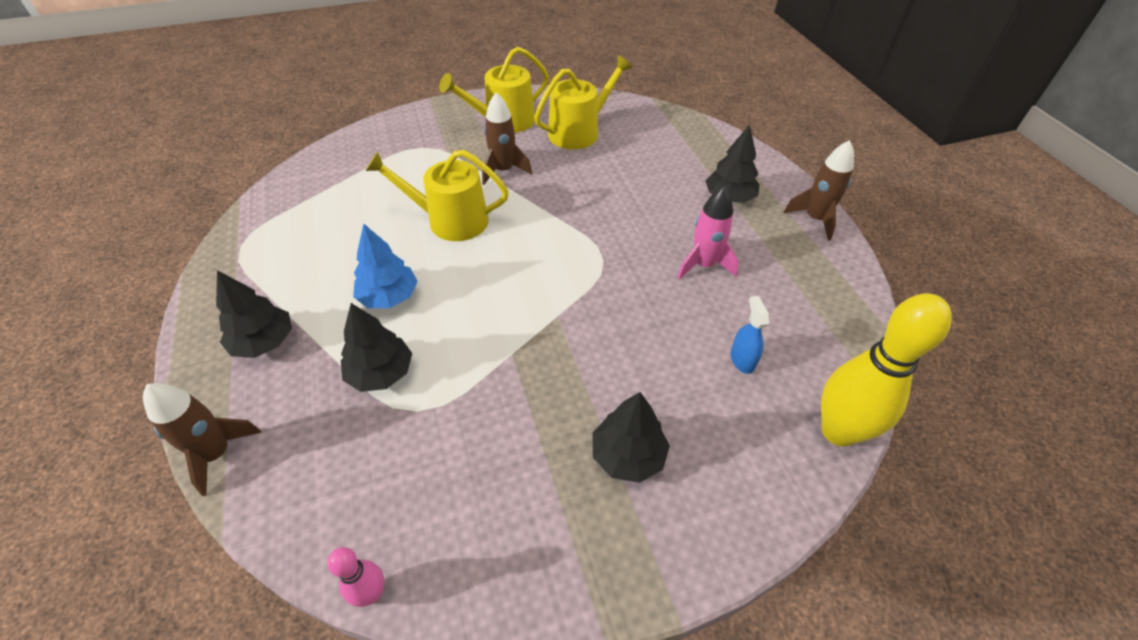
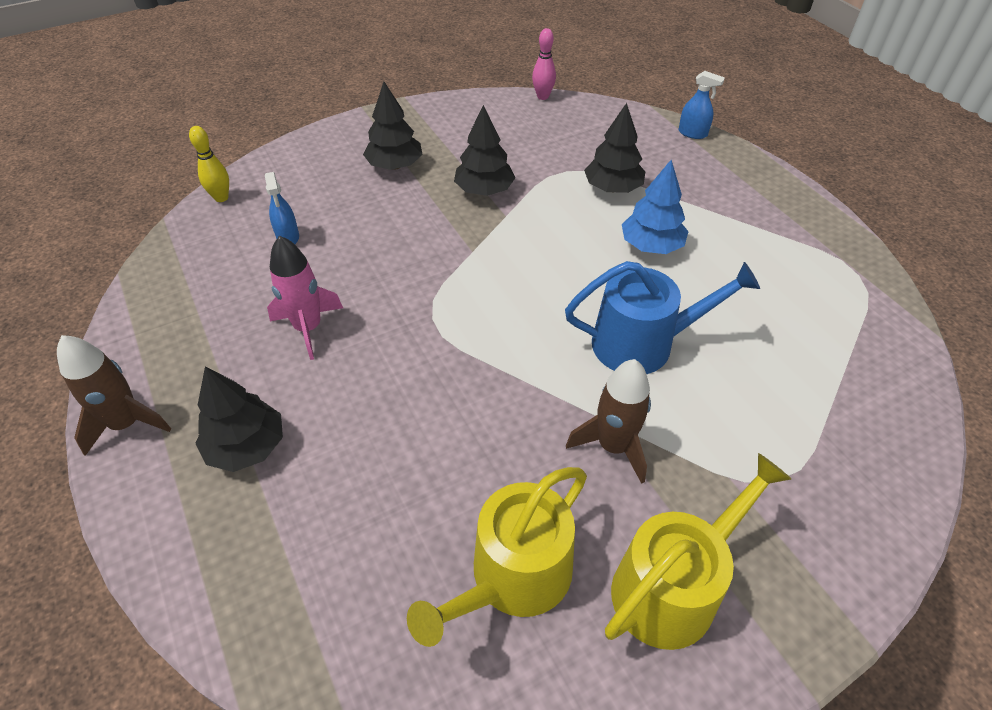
camera: 170 degrees right, 0 degrees up
(217, 453) = (692, 133): brown rocket -> blue spray bottle
(264, 342) = (732, 196): black tree -> black tree (484, 190)
(450, 220) = (642, 343): yellow watering can -> blue watering can
(838, 431) = (221, 198): yellow bowling pin -> yellow bowling pin, size x0.49

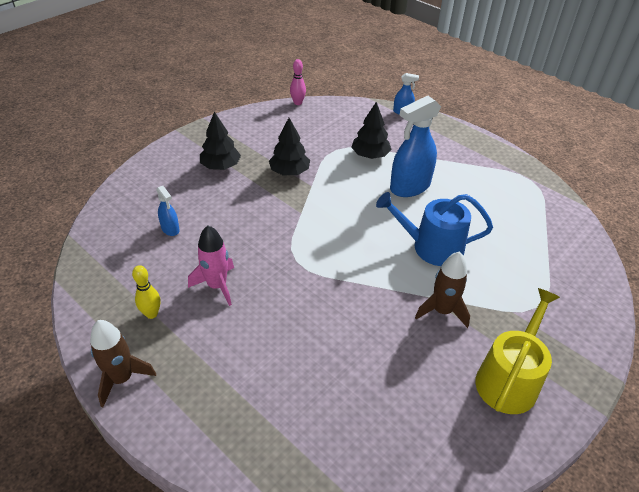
camera: 20 degrees left, 5 degrees down
(221, 198) = (106, 211): yellow bowling pin -> yellow bowling pin (151, 314)
(247, 446) = (215, 371): black tree -> none
(513, 578) = (420, 401): yellow watering can -> none
(642, 343) = (431, 247): blue watering can -> blue watering can turned 150 degrees counterclockwise
(651, 246) = (409, 187): blue tree -> blue spray bottle

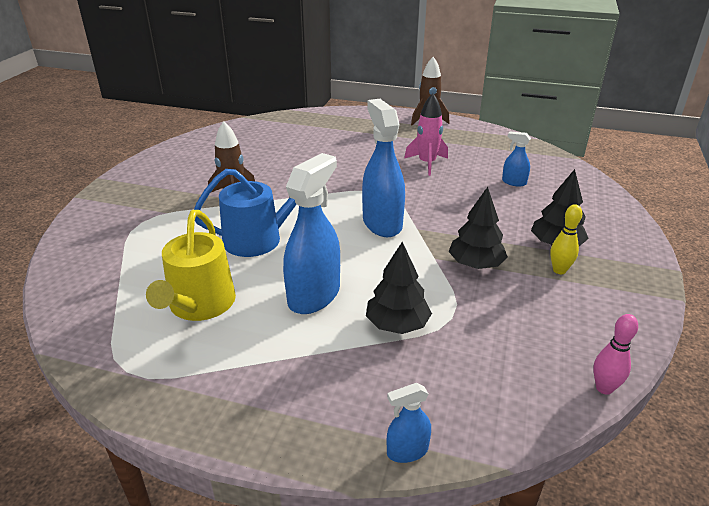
camera: 155 degrees right, 10 degrees down
(151, 314) = (451, 142): yellow bowling pin -> yellow bowling pin (559, 270)
(324, 226) = (382, 223): none -> blue spray bottle
(509, 379) = (171, 175): yellow watering can -> yellow watering can (199, 305)

